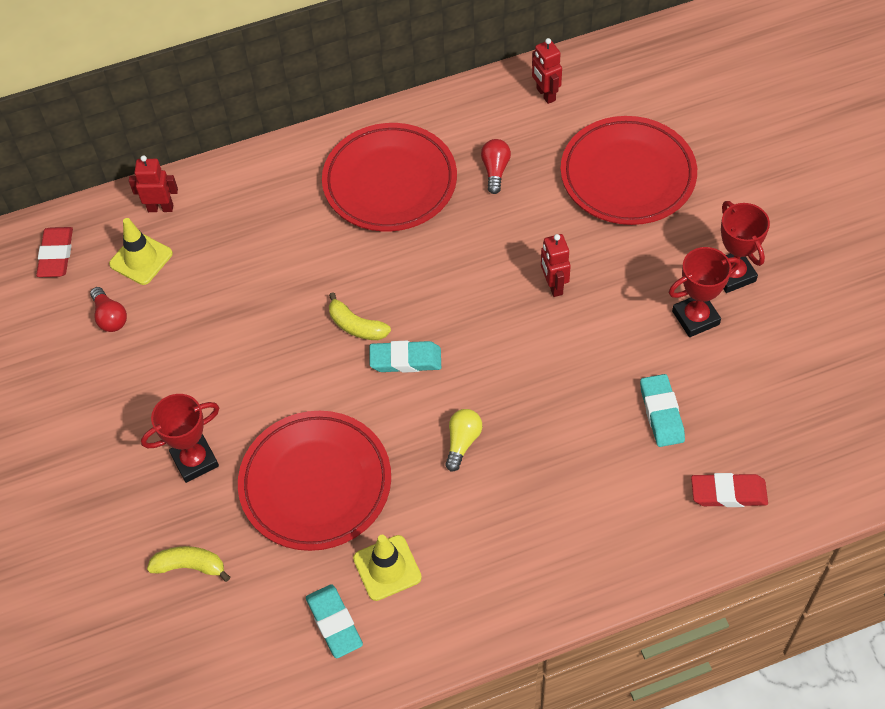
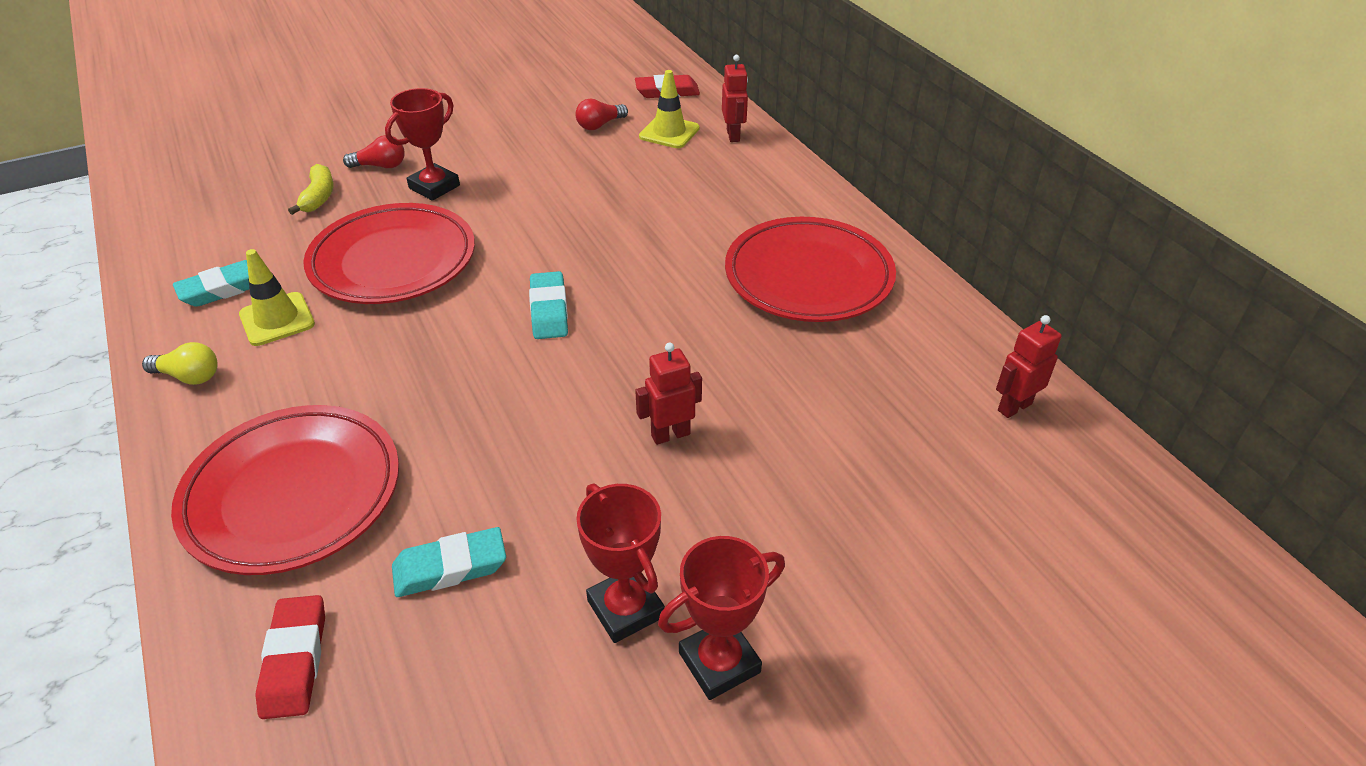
camera: 80 degrees right, 15 degrees down
(195, 460) = (434, 187): red trophy -> red trophy turned 75 degrees clockwise
(356, 326) = (596, 270): yellow banana -> none
(462, 442) = (429, 365): yellow light bulb -> yellow light bulb (189, 376)
(495, 170) = (855, 365): red light bulb -> red light bulb (380, 166)
(627, 176) = (891, 510): red plate -> red plate (293, 494)

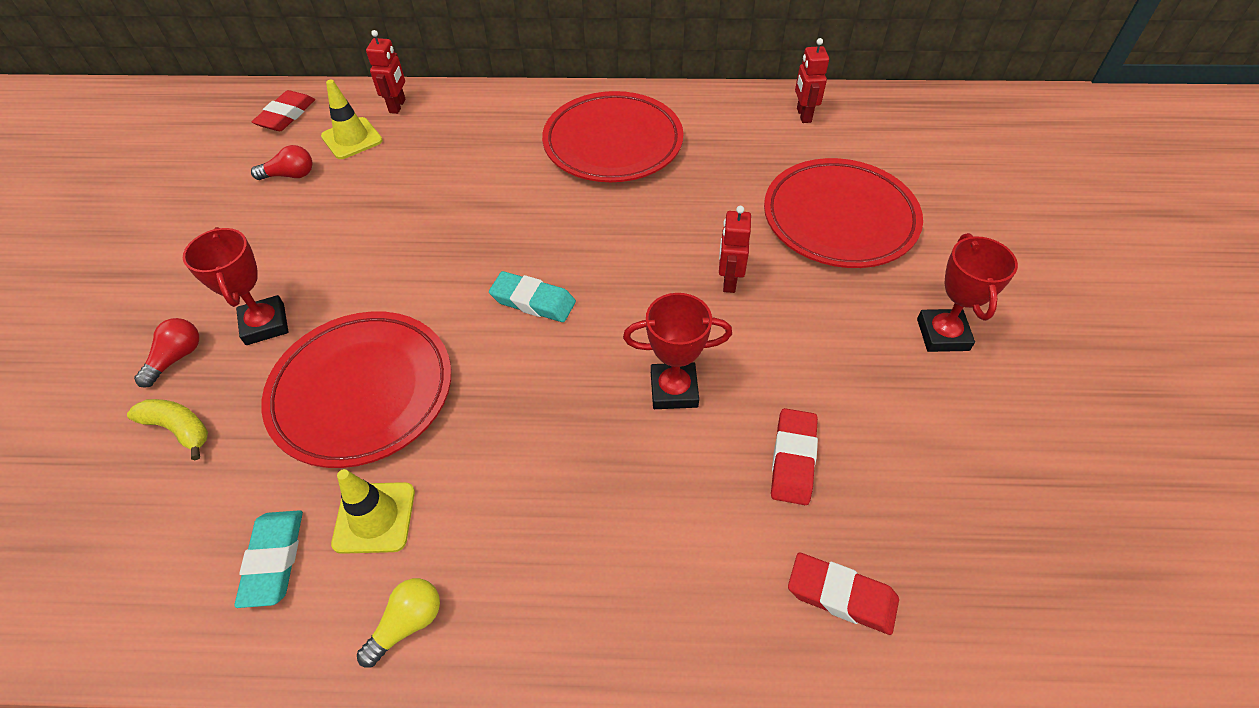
camera: 60 degrees left, 10 degrees up
(293, 494) = (648, 557): red plate -> red plate (839, 219)
(450, 567) = (793, 459): turquoise eraser -> red eraser
(599, 125) = (290, 175): red light bulb -> red light bulb turned 90 degrees counterclockwise
(626, 608) = (879, 366): red trophy -> red trophy (674, 390)
(733, 135) = (398, 106): red robot -> red robot turned 75 degrees clockwise

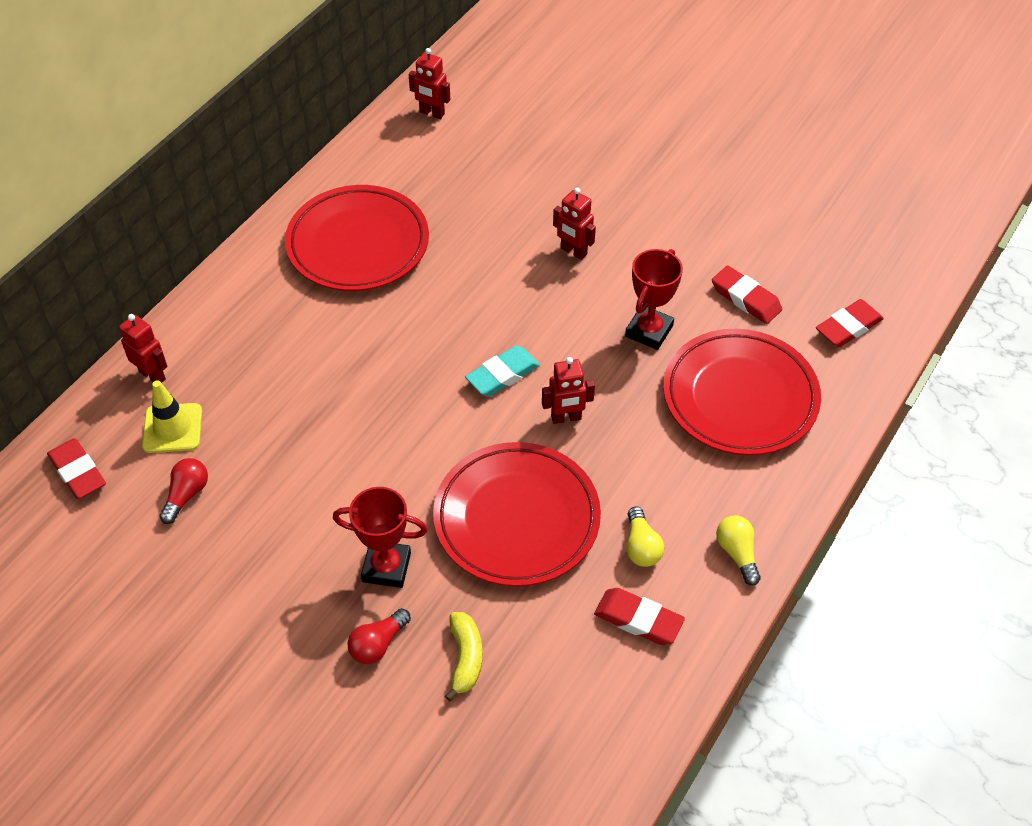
camera: 60 degrees left, 0 degrees up
(177, 358) = (378, 644): red light bulb -> red light bulb turned 105 degrees counterclockwise
(179, 429) = (465, 658): yellow banana -> yellow banana turned 120 degrees clockwise
(274, 560) = (638, 619): turquoise eraser -> red eraser
(374, 517) = (641, 547): yellow traffic cone -> yellow light bulb
(510, 373) = (566, 418): none -> red robot
(839, 219) = (562, 159): red plate -> red plate (740, 397)
(942, 334) = (703, 171): red trophy -> none

